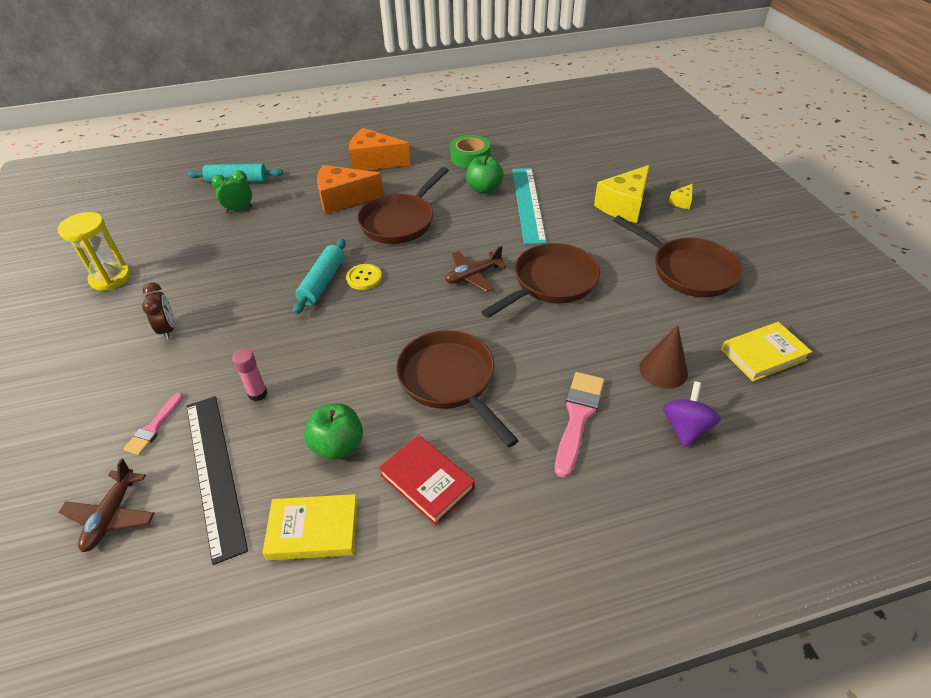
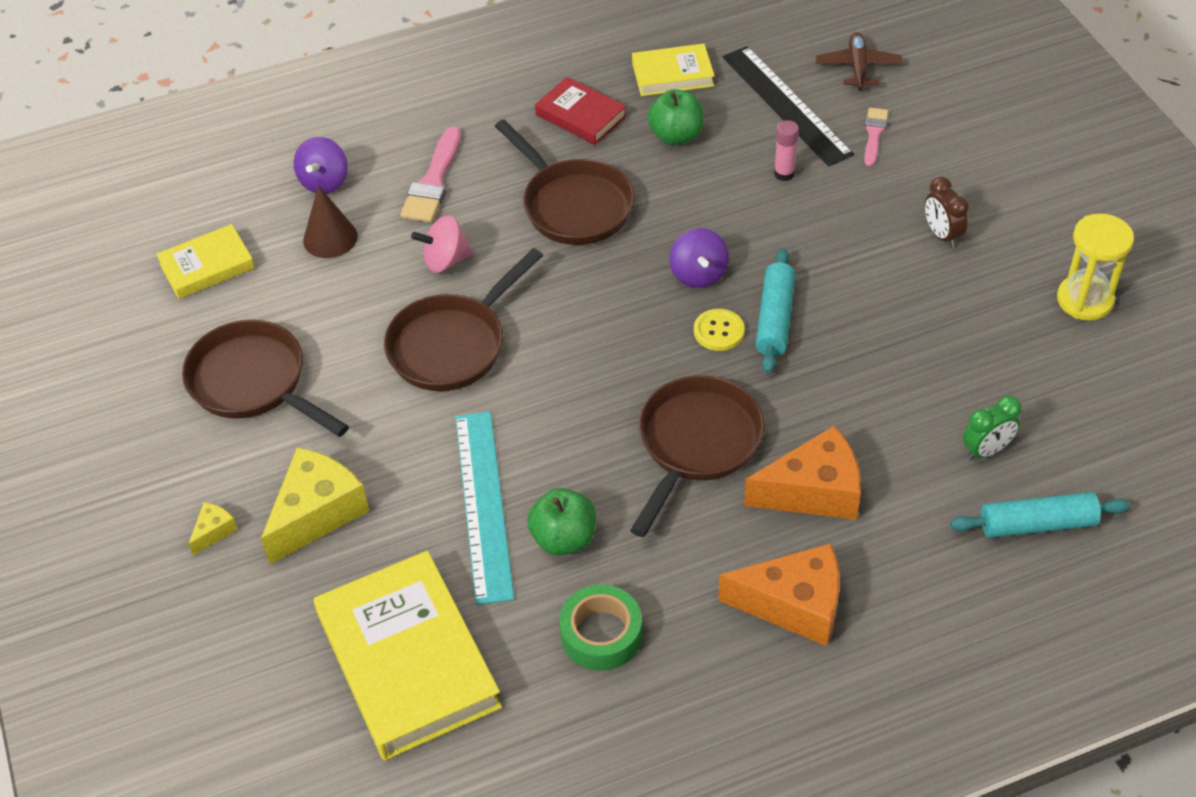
camera: 175 degrees right, 5 degrees up
(364, 316) = (698, 274): none -> purple spinning top
(473, 276) = (563, 348): brown plane -> none
(560, 342) = (445, 260): none -> pink spinning top
(564, 154) = (407, 661): none -> yellow book

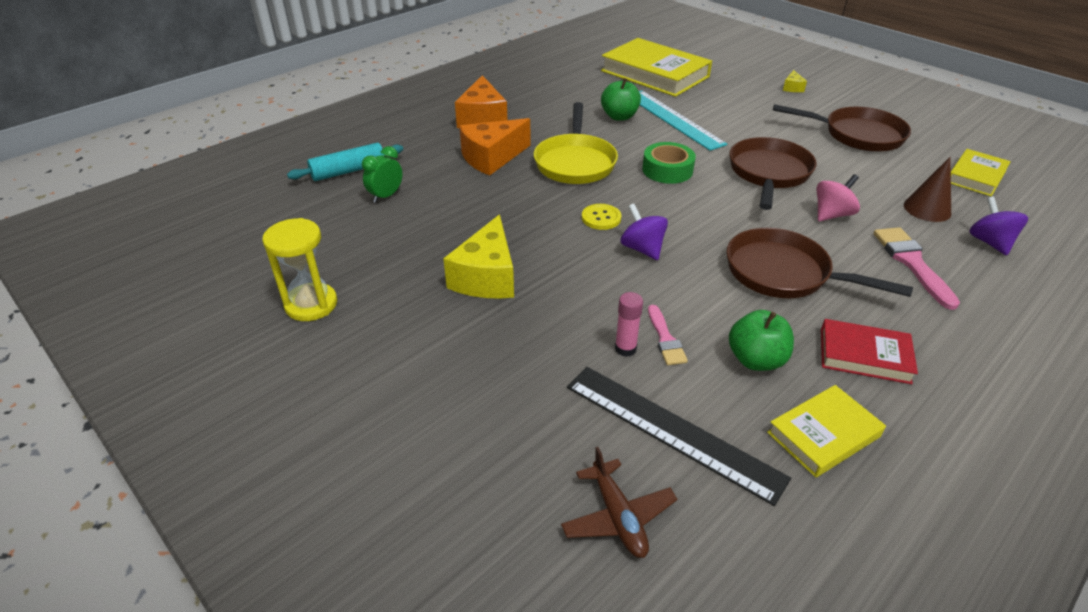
camera: 155 degrees right, 10 degrees down
(317, 513) = (753, 101): yellow cheese -> yellow cheese (486, 277)
(601, 634) = (574, 94): green tape -> green tape (667, 170)
(696, 445) = (575, 162): brown pan -> yellow pan
(774, 319) = (565, 234): turquoise rolling pin -> none
(794, 605) = (482, 119): orange cheese -> orange cheese turned 75 degrees counterclockwise
(874, 134) = (556, 420): pink brush -> pink brush (665, 339)
(942, 235) = (451, 328): brown clock -> none

